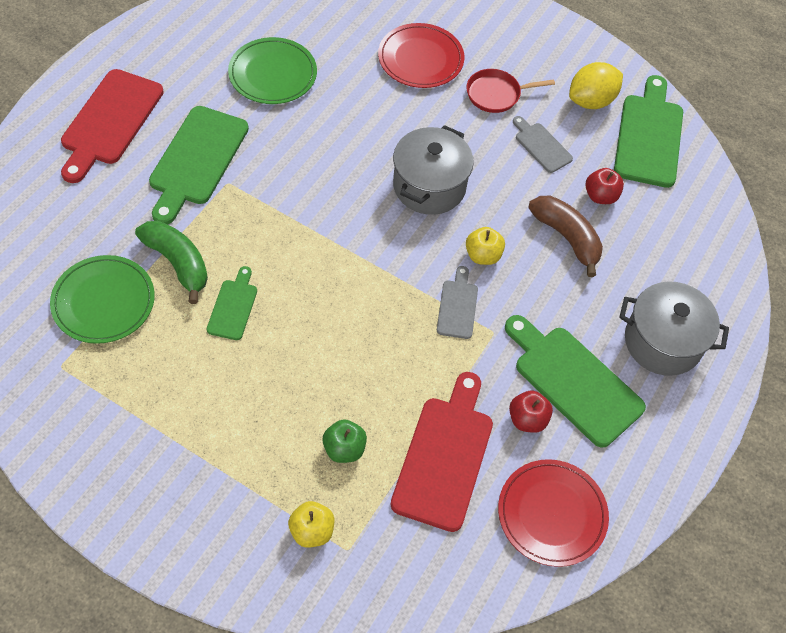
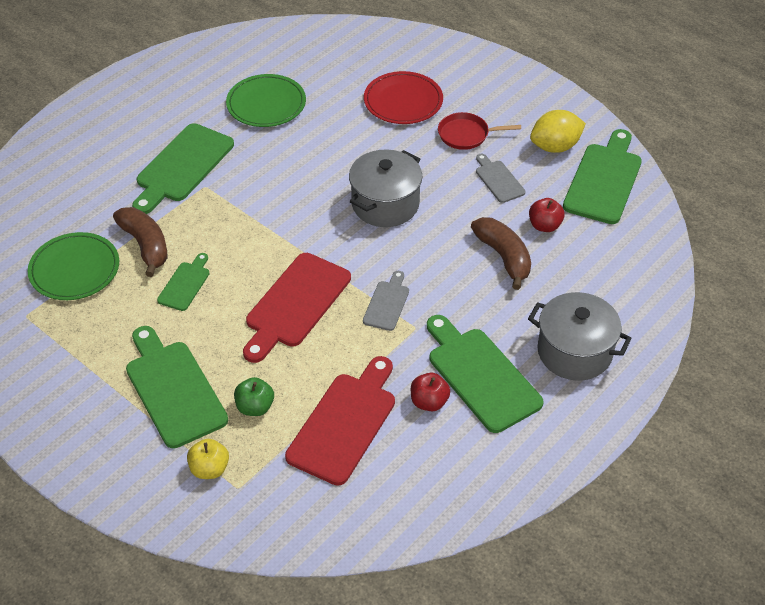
camera: 15 degrees right, 10 degrees down
(110, 121) = (115, 131): red cutting board -> red cutting board (295, 304)
(177, 263) = (145, 245): green banana -> brown banana
(249, 438) = (173, 389): none -> green cutting board
(483, 255) = (421, 264): yellow apple -> none
(552, 514) = (432, 482): red plate -> none

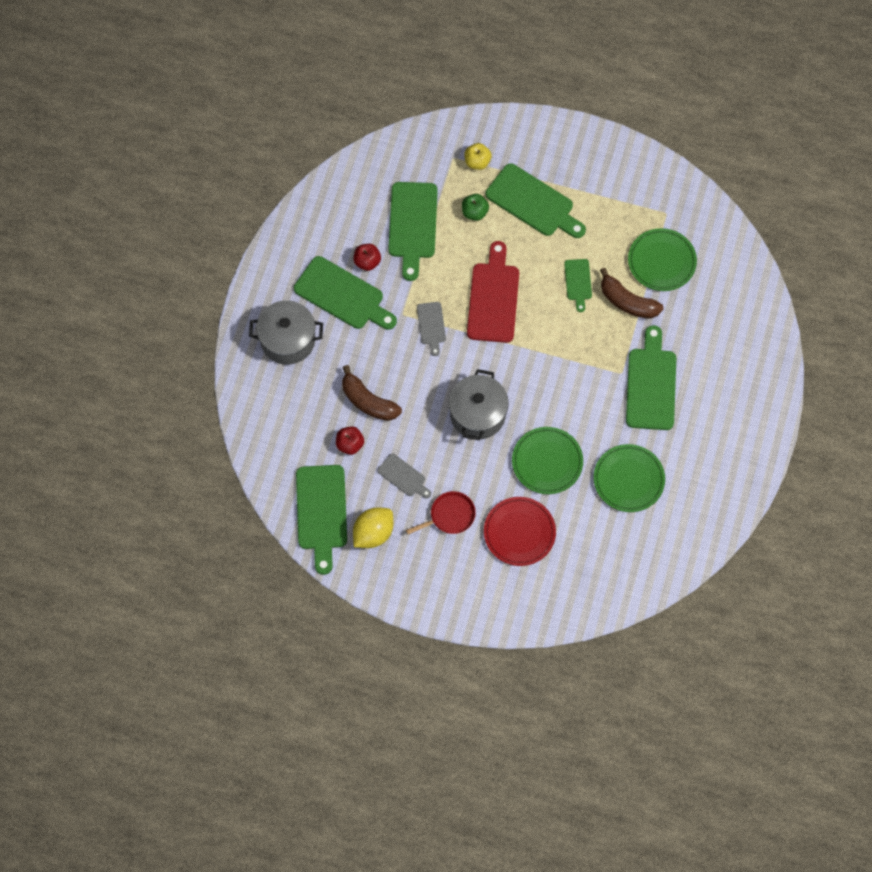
camera: 155 degrees right, 20 degrees up
(338, 142) = (547, 462): none -> green plate
(344, 423) = (413, 225): red cutting board -> green cutting board

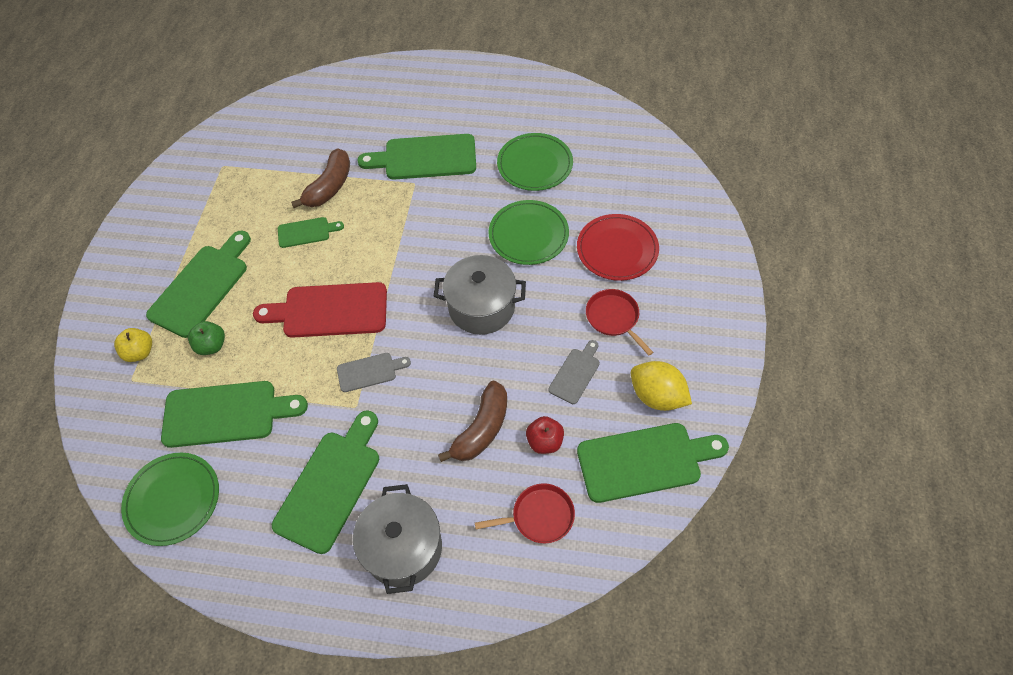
camera: 95 degrees left, 10 degrees down
(293, 432) = (539, 516): none -> red pan
(367, 262) = (280, 461): red apple -> none
(661, 261) = (280, 163): green plate -> green plate (173, 500)

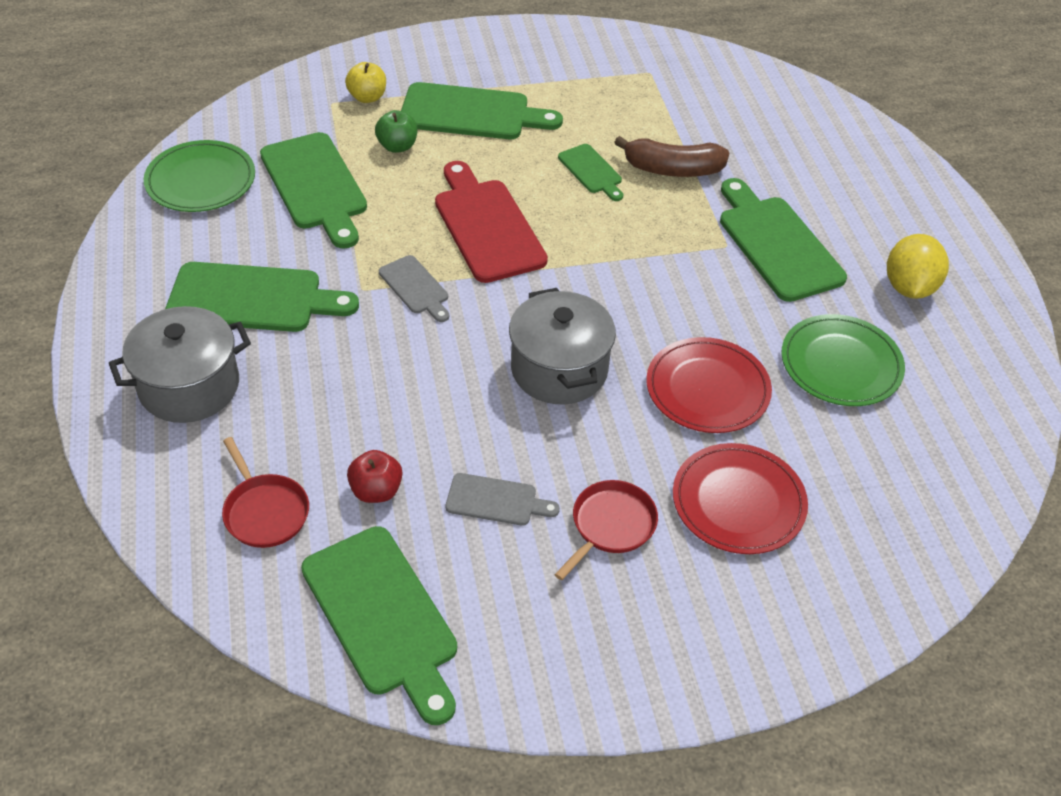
camera: 65 degrees right, 10 degrees down
(482, 429) = (373, 418): brown banana -> none
(528, 235) = (707, 389): green plate -> red plate
(657, 396) = (497, 610): yellow lemon -> yellow lemon (909, 287)

